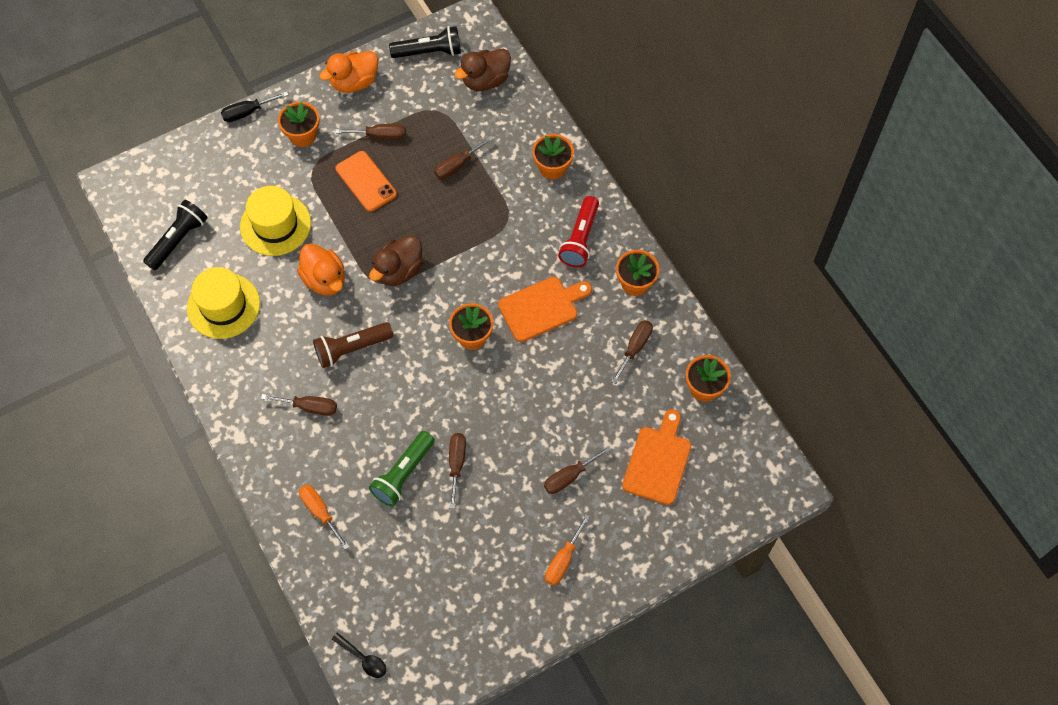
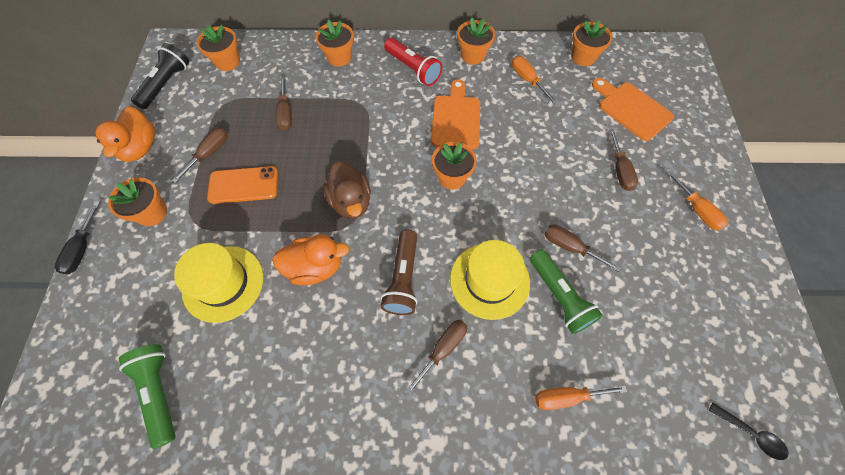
camera: 60 degrees left, 0 degrees up
(178, 240) = (160, 392): black flashlight -> green flashlight
(223, 306) = (273, 381): yellow hat -> yellow hat (489, 280)
(363, 658) = (751, 434): black spoon -> black spoon turned 60 degrees clockwise
(485, 80) = (227, 62): brown duck -> orange flower pot
(635, 348) = (527, 79): brown screwdriver -> orange screwdriver

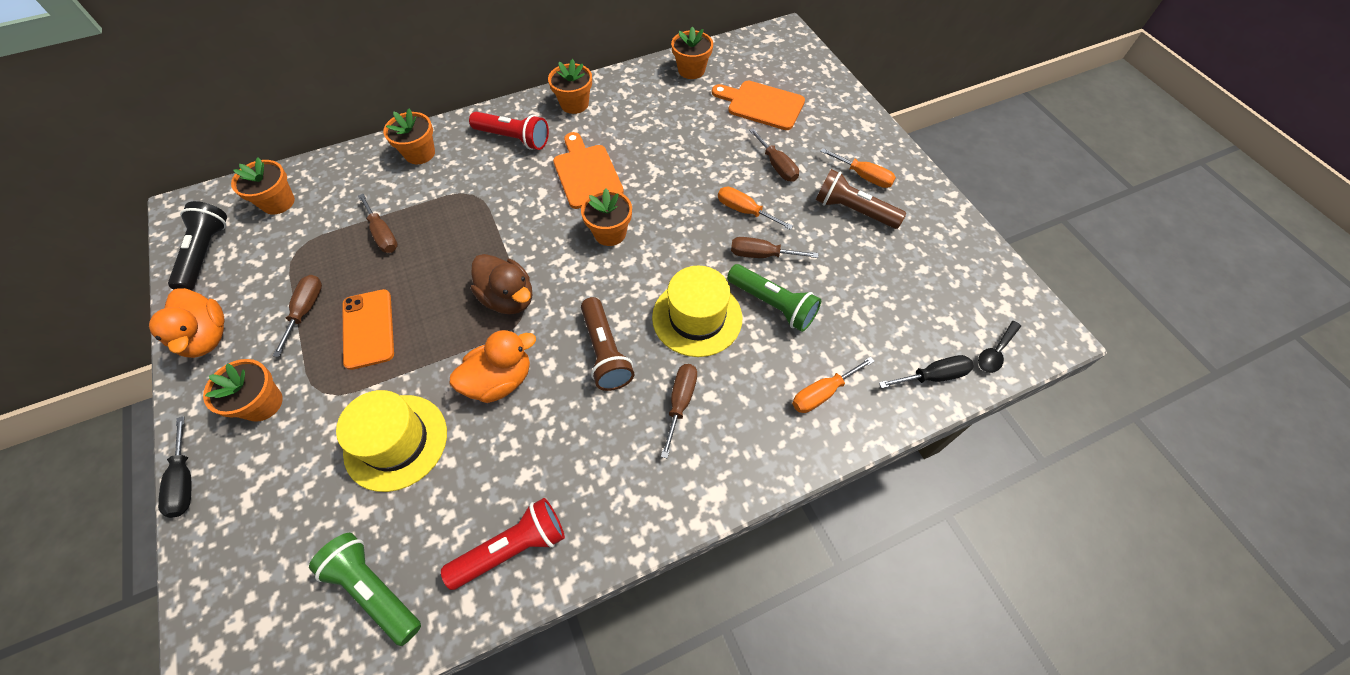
camera: 25 degrees left, 5 degrees down
(243, 185) = (368, 329): orange phone -> orange phone turned 75 degrees counterclockwise
(264, 409) = (512, 548): none -> red flashlight
(527, 79) = (644, 110): orange screwdriver -> orange screwdriver (744, 211)
(672, 238) = (853, 210): none -> brown flashlight
(677, 429) = (933, 376): none -> black screwdriver
(751, 434) = (995, 352): black spoon -> black spoon turned 120 degrees clockwise

